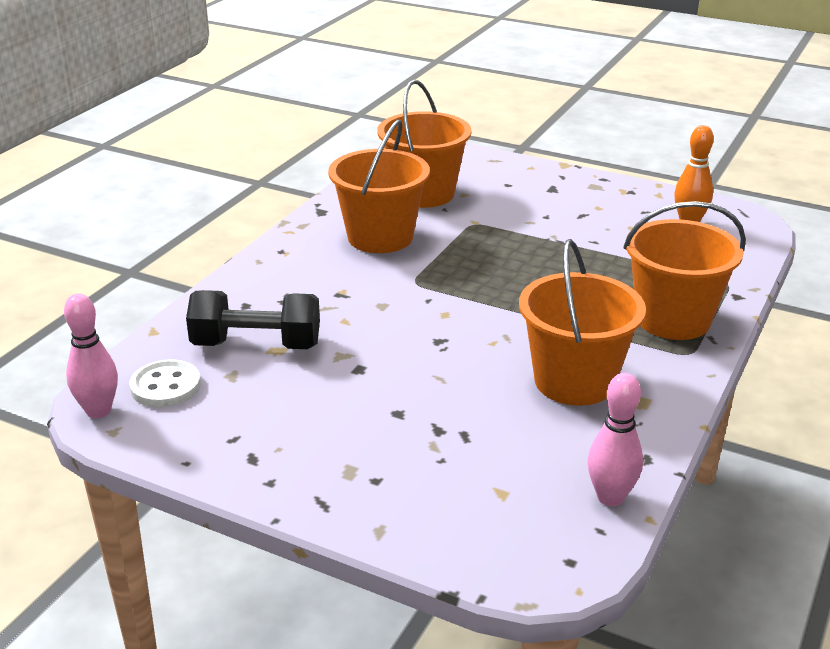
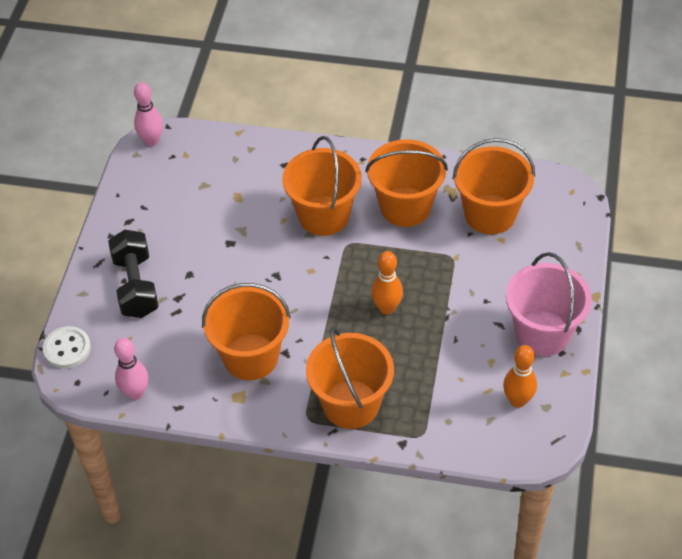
camera: 75 degrees right, 20 degrees up
(165, 386) = (183, 160): white button -> white button (67, 349)
(256, 345) = (239, 185): black dumbbell -> black dumbbell (136, 286)
(357, 290) = (323, 216): none -> orange bucket
(531, 273) = (387, 308): none -> orange bowling pin
(603, 196) = (542, 333): none -> pink bucket

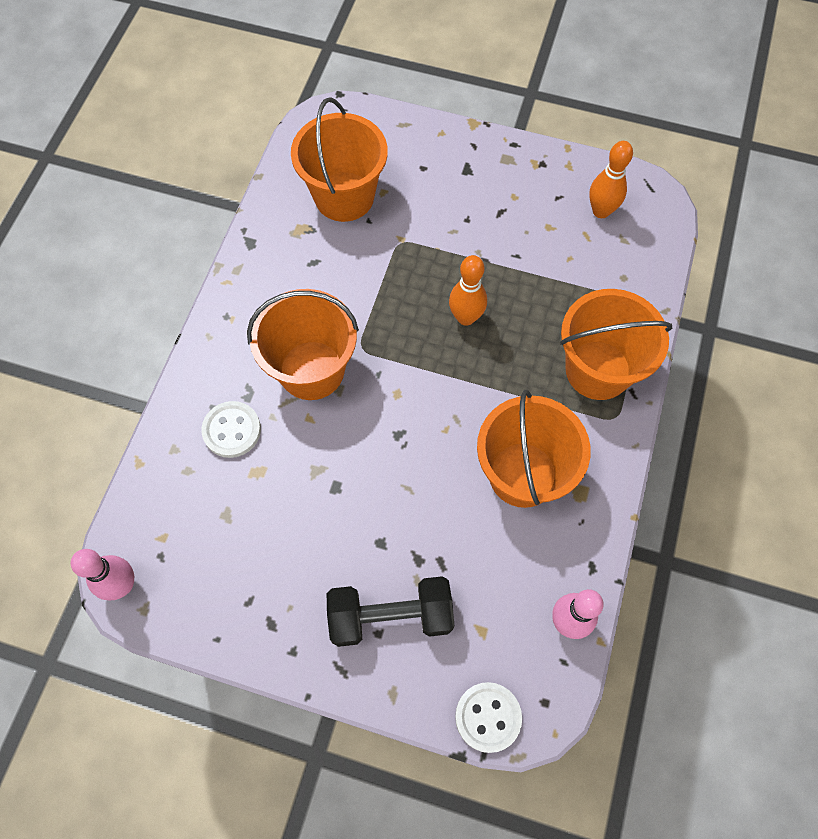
camera: 85 degrees left, 15 degrees up
(268, 177) = (232, 430): none -> white button
(405, 207) = (316, 279): orange bucket -> none
(542, 333) = (517, 175): pink bucket -> none

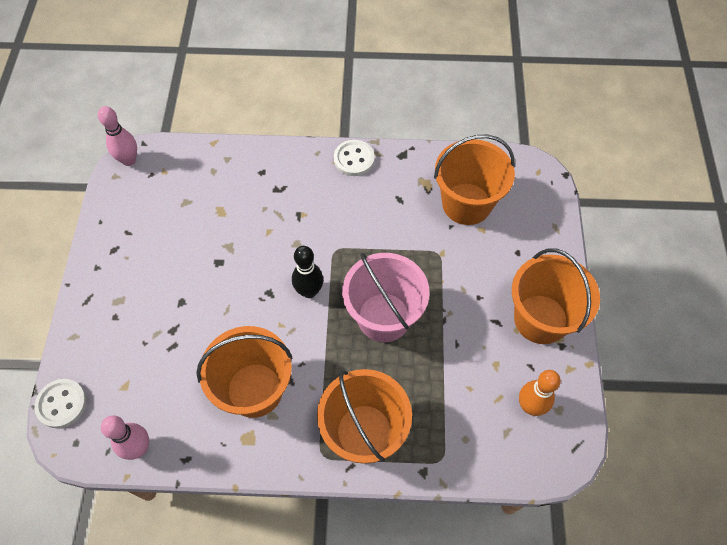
camera: 75 degrees right, 5 degrees down
(232, 430) = (248, 187): white button -> white button (354, 159)
(311, 370) = (307, 222): orange bucket -> orange bucket (540, 319)
(390, 616) = (128, 322): black dumbbell -> none
(409, 388) = (309, 291): none -> black bowling pin
(466, 317) = (384, 317): orange bowling pin -> pink bucket

